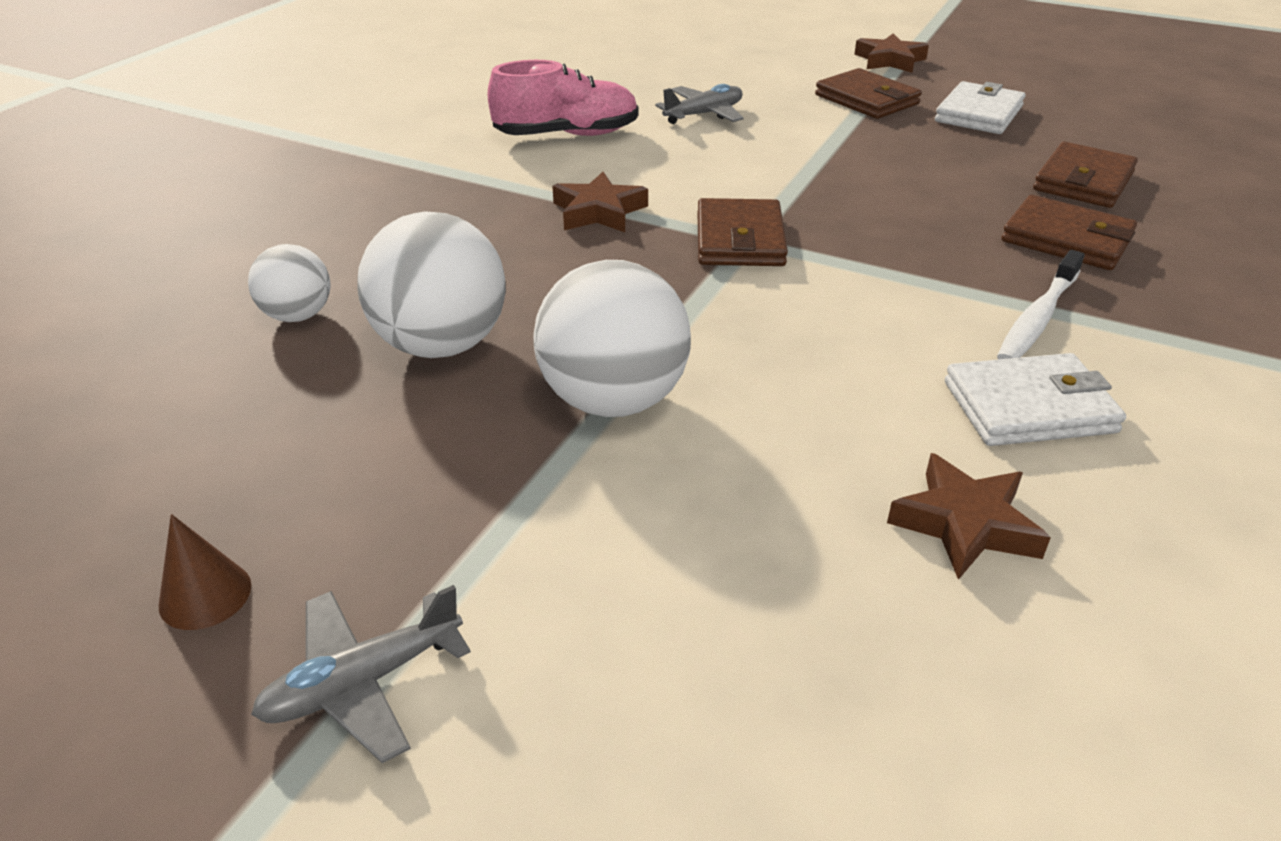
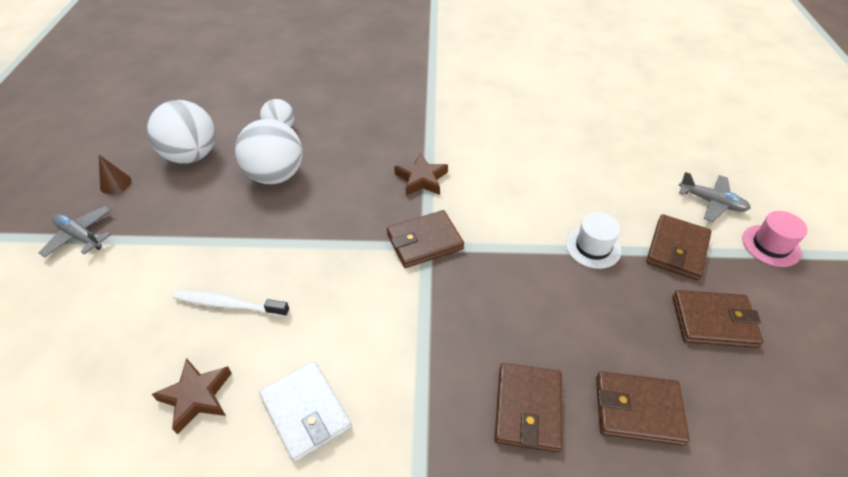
camera: 65 degrees right, 10 degrees up
(567, 135) = (501, 137): pink shoe -> none
(613, 400) = (254, 242): white ball -> white ball (192, 156)
(704, 114) = (577, 179): grey plane -> grey plane (711, 202)
(832, 138) = (593, 247): none -> white hat
(889, 60) = (771, 245): brown star -> pink hat
(978, 114) = (713, 321): white wallet -> brown wallet
(1037, 318) = (407, 404): white toothbrush -> white toothbrush (228, 304)

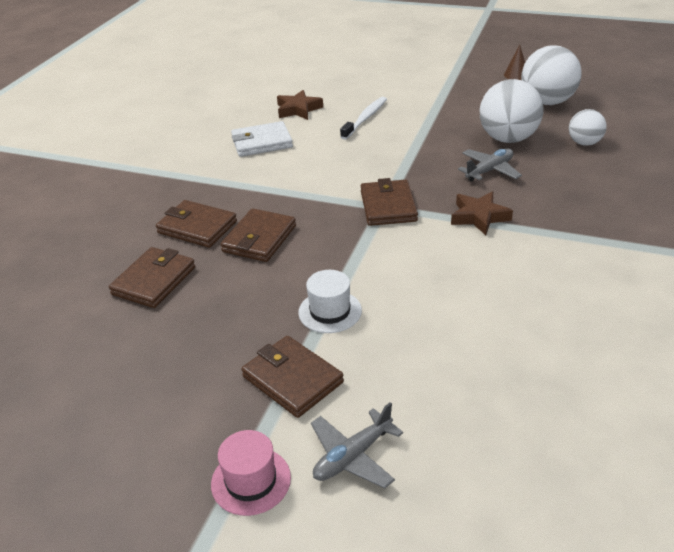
camera: 110 degrees right, 10 degrees down
(80, 236) = (459, 68): grey plane -> grey plane (489, 170)
(713, 321) = (192, 365): brown wallet -> brown wallet (259, 239)

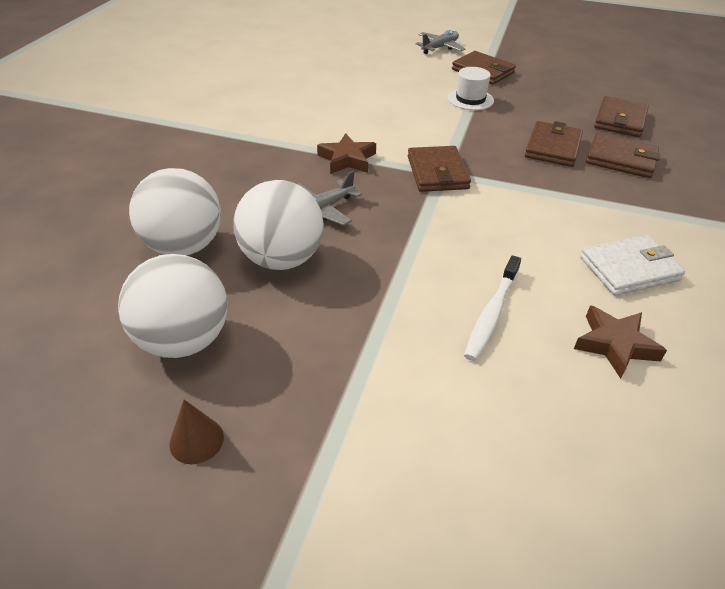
camera: 175 degrees right, 5 degrees up
(251, 481) = (488, 43): pink hat -> none
(584, 143) = (184, 246): white ball -> white ball, size x1.76

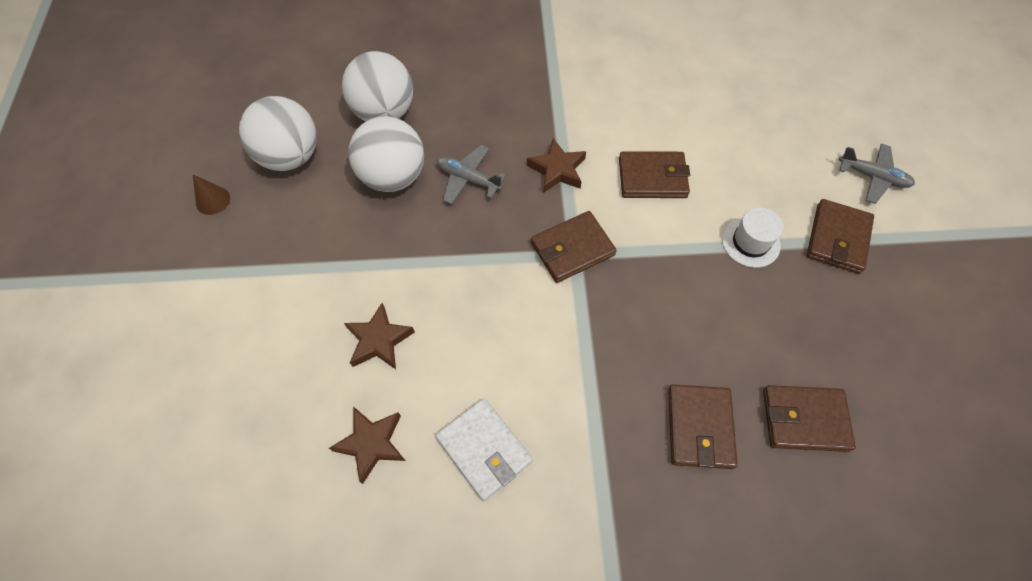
camera: 70 degrees right, 20 degrees up
(491, 314) = (379, 340): white toothbrush -> brown star
(553, 147) = (685, 348): brown wallet -> brown wallet (652, 178)

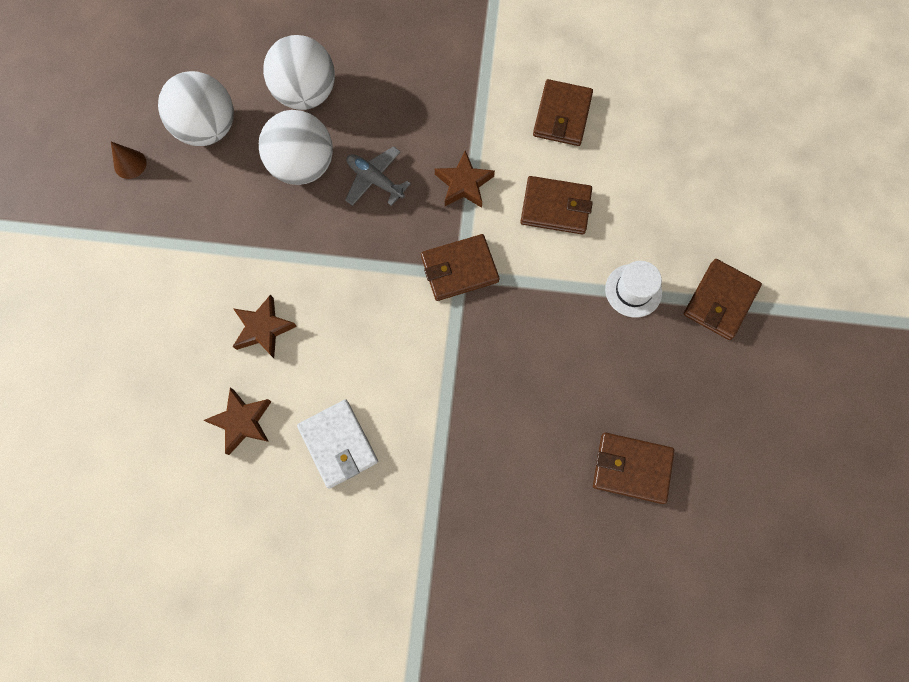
camera: 10 degrees right, 10 degrees up
(699, 427) = (534, 458): brown wallet -> brown wallet (562, 115)
(872, 177) = (777, 242): grey plane -> none

